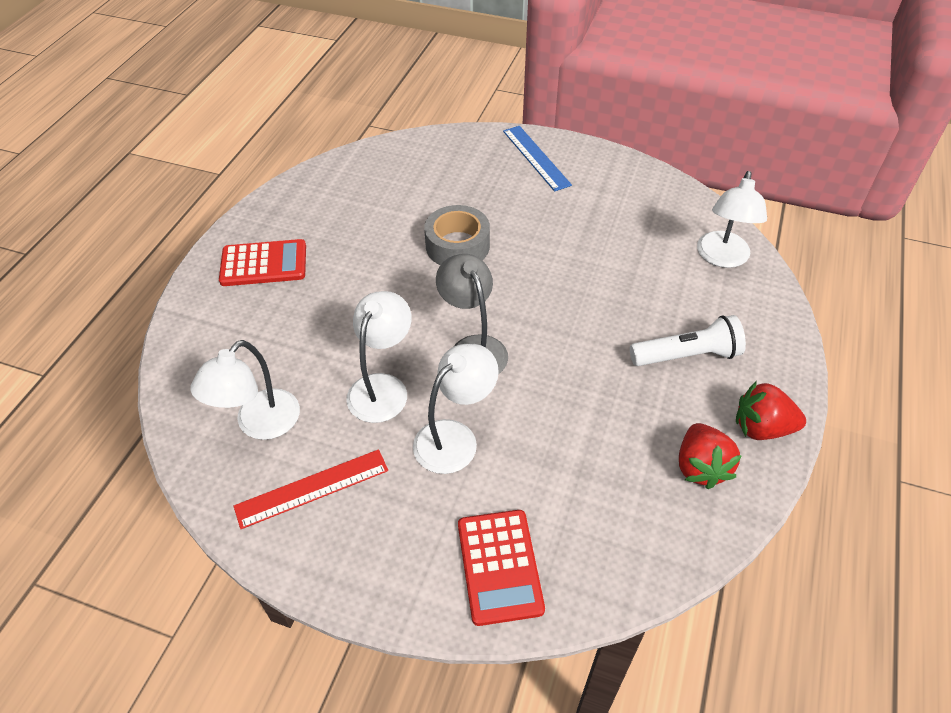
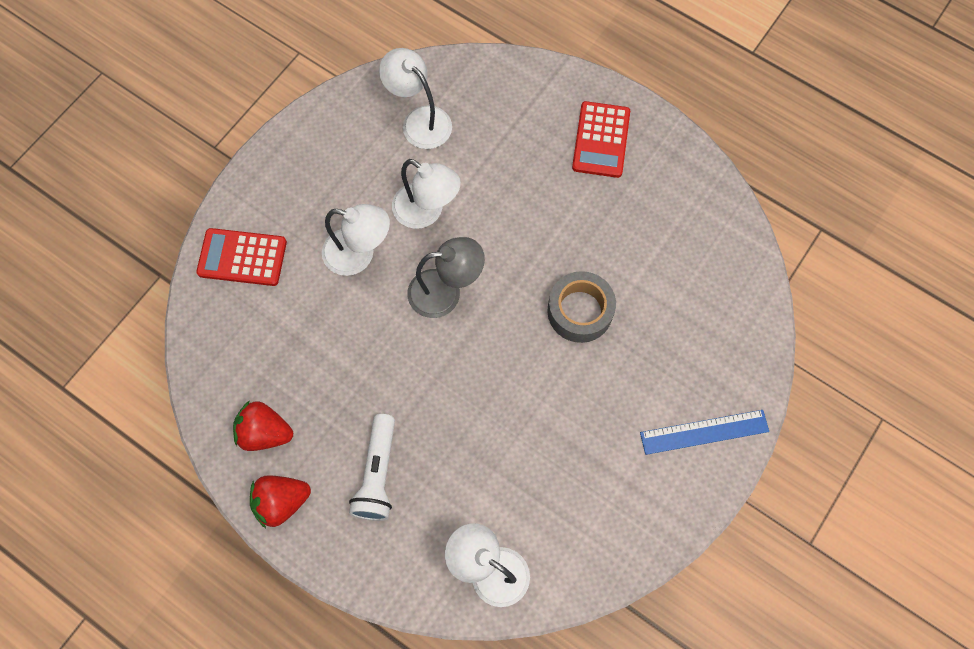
camera: 105 degrees right, 20 degrees up
(312, 488) = (350, 148): red ruler -> none
(455, 437) = (359, 255): white lamp -> white lamp turned 45 degrees counterclockwise
(761, 428) = (281, 502): red strawberry -> red strawberry turned 135 degrees counterclockwise

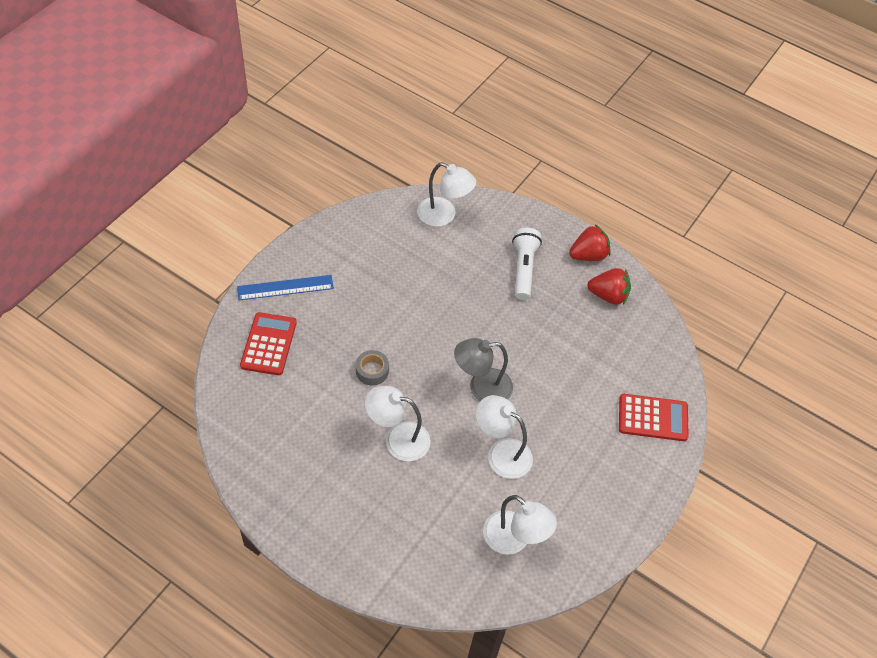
camera: 175 degrees right, 15 degrees down
(359, 255) = (556, 418): white lamp -> white lamp (398, 439)
(580, 311) = (372, 371): grey tape -> grey tape, size x0.62
(601, 140) = (341, 517): red calculator -> red calculator (268, 344)

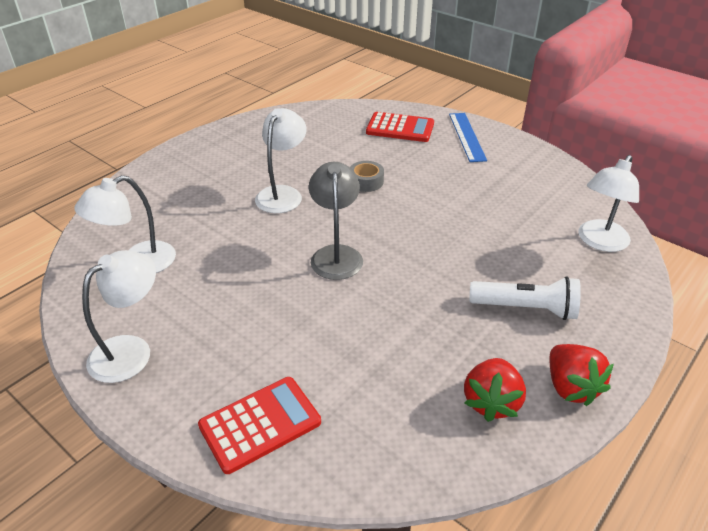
camera: 100 degrees right, 15 degrees down
(501, 453) = (246, 263): white lamp -> white lamp (131, 350)
(653, 418) = (260, 424): red calculator -> red calculator turned 135 degrees counterclockwise

